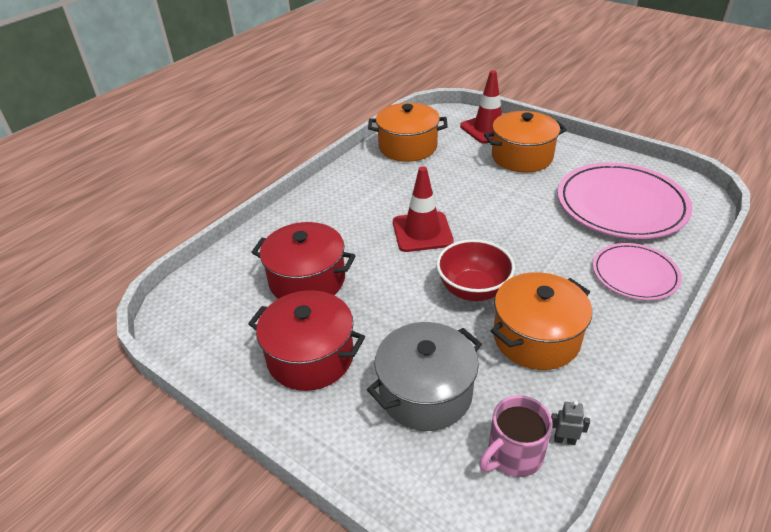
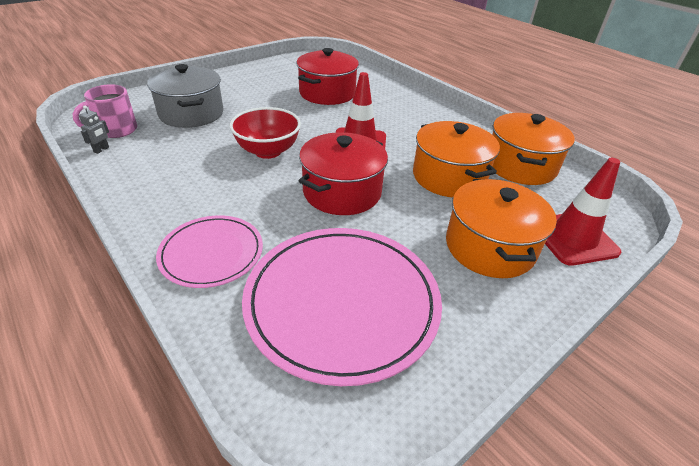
camera: 100 degrees right, 0 degrees up
(310, 357) = (255, 86): red pot -> red pot (342, 192)
(513, 455) = (116, 130): pink mug -> pink mug turned 105 degrees counterclockwise
(536, 338) = (192, 165): orange pot -> orange pot (449, 177)

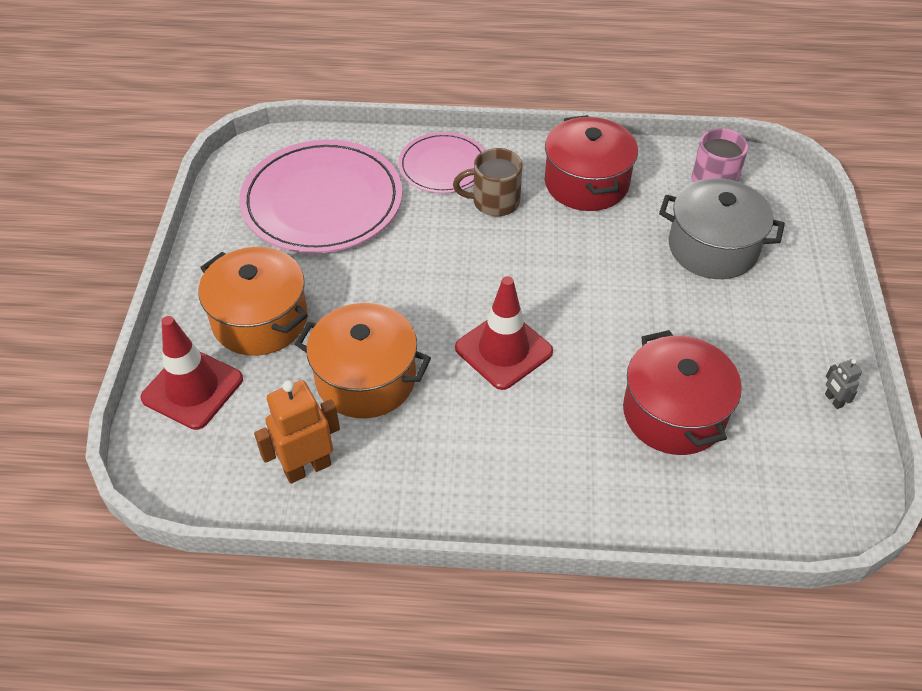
camera: 135 degrees right, 10 degrees up
(101, 150) = (674, 160): grey robot -> grey robot (833, 400)
(232, 204) = (494, 202): none -> brown mug
(268, 151) = (563, 267): red bowl -> none
(342, 192) = (435, 278): red pot -> red pot (586, 183)
(520, 166) = (307, 467): orange pot -> orange robot

